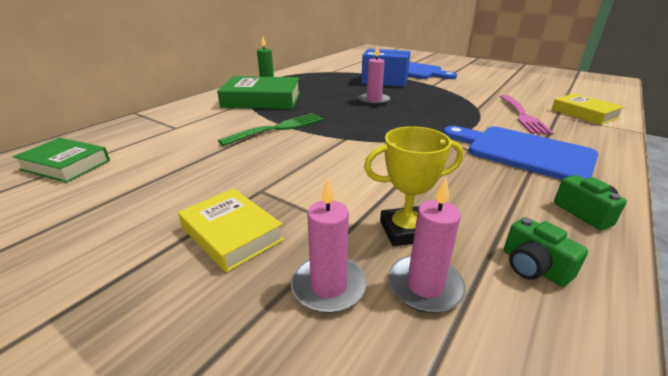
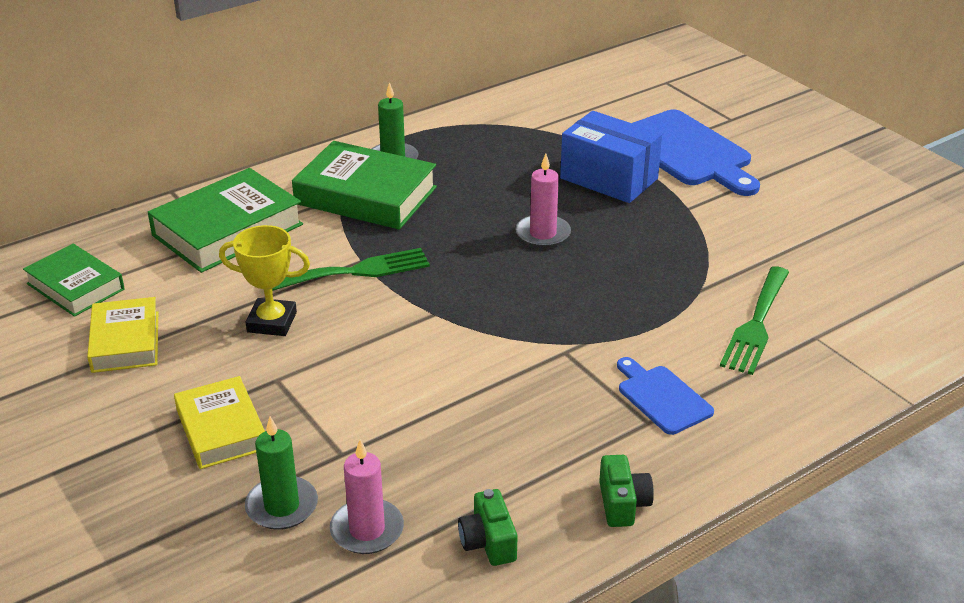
camera: 20 degrees right, 5 degrees up
(181, 122) = (227, 230): none -> green book
(328, 286) = (282, 506): pink candle -> green candle
(405, 231) = (396, 471): yellow trophy -> yellow trophy (272, 322)
(523, 116) = (756, 324): pink fork -> green fork
(523, 152) = (662, 397): blue cutting board -> blue cutting board, size x0.54
(584, 113) = (873, 341): yellow book -> yellow book (125, 342)

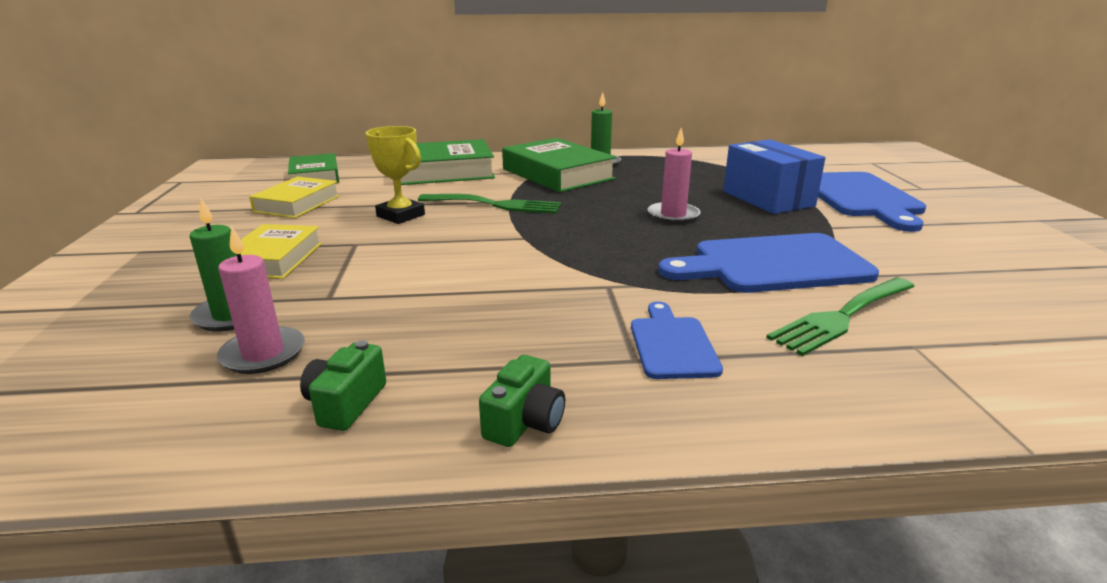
camera: 30 degrees right, 10 degrees down
(673, 278) = (773, 264): none -> blue cutting board

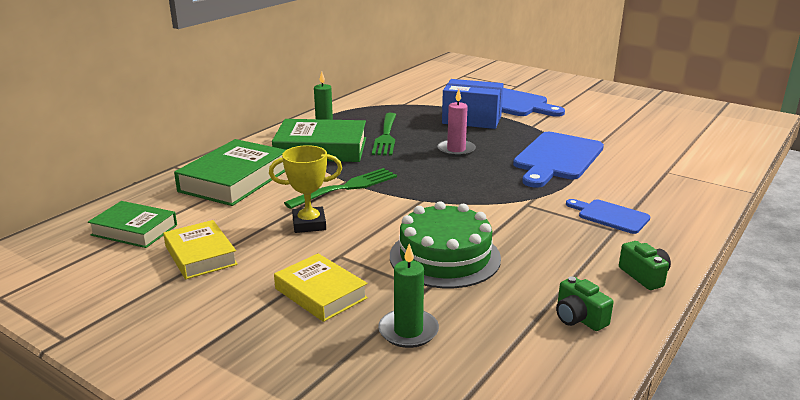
camera: 50 degrees left, 0 degrees up
(263, 354) = (486, 331): pink candle -> none
(410, 284) = (445, 257): none -> green cake
(842, 317) = (627, 171): green fork -> green fork (386, 136)

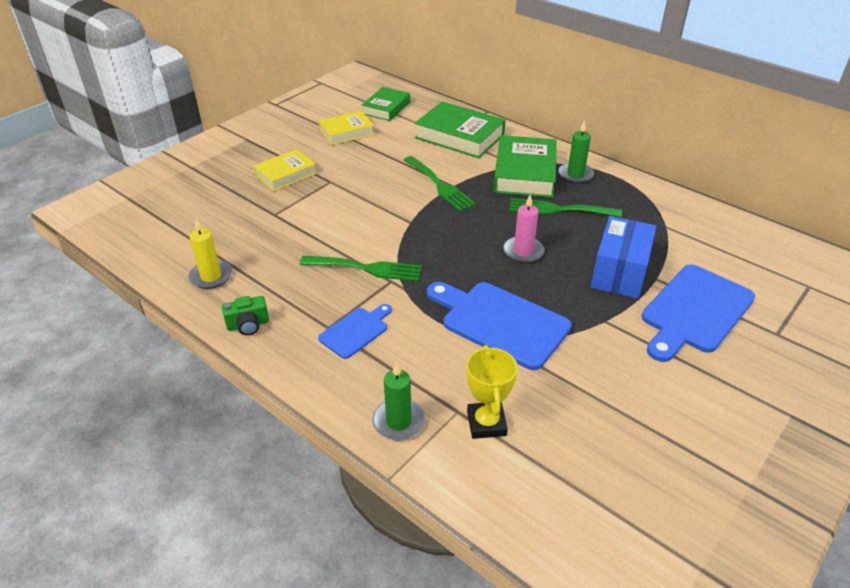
camera: 95 degrees right, 15 degrees up
(309, 224) = (379, 169): yellow trophy -> yellow trophy (486, 423)
(408, 331) = (231, 204): green candle -> green candle (398, 422)
(445, 257) = (313, 225): green cake -> none
(513, 218) = (366, 268): none -> green fork
(579, 318) = (211, 276): green camera -> yellow candle

